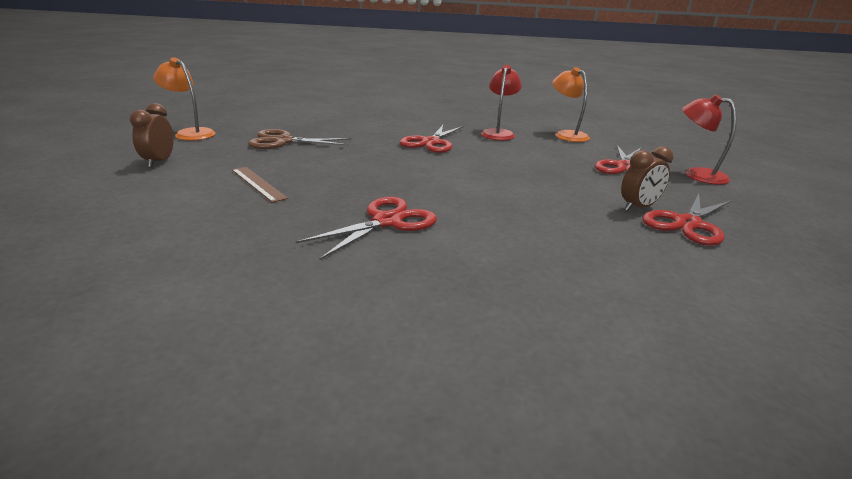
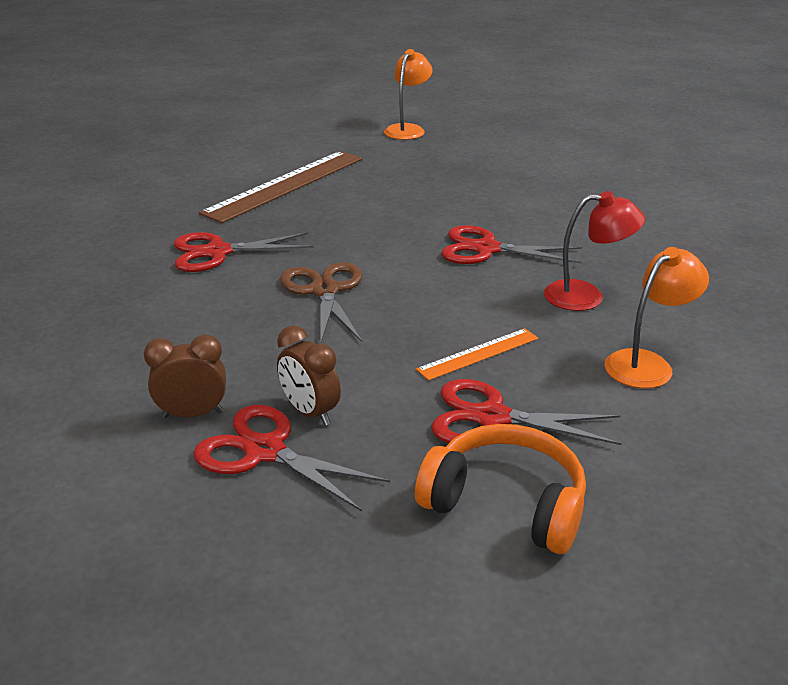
camera: 80 degrees right, 5 degrees up
(159, 162) = (318, 139): brown clock -> brown clock (193, 414)
(258, 183) = (286, 185): brown ruler -> brown ruler, size x2.03
(283, 141) = (416, 171): brown scissors -> brown scissors (325, 291)
(387, 221) = (217, 252): red scissors -> red scissors turned 135 degrees clockwise
(561, 161) = (478, 354): none -> orange ruler
(696, 174) = (506, 503): red lamp -> orange headphones

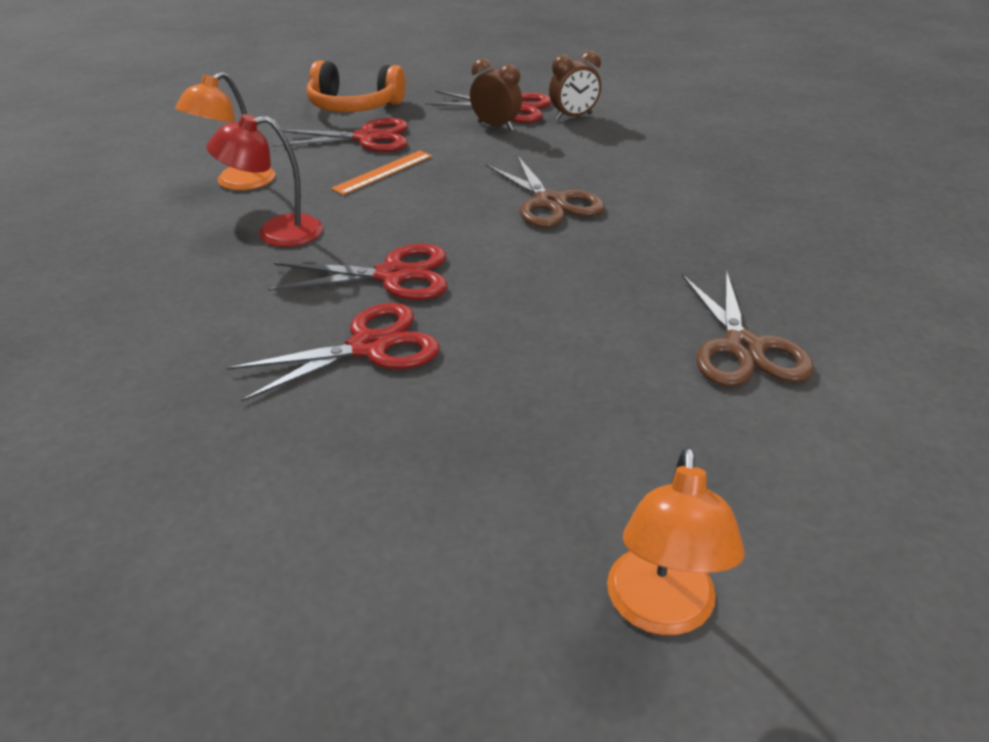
camera: 165 degrees right, 5 degrees up
(217, 252) = (702, 226): red scissors -> red scissors (369, 347)
(286, 185) = (743, 348): brown ruler -> brown scissors

